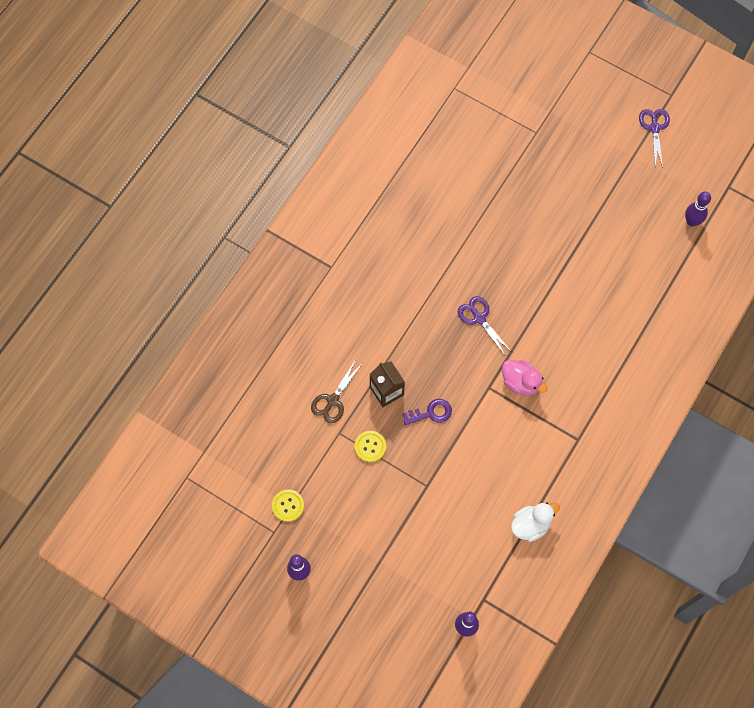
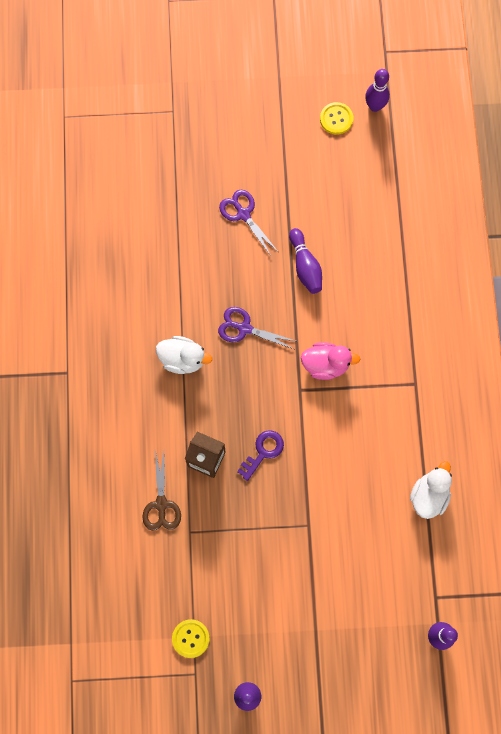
camera: 35 degrees left, 5 degrees up
(370, 447) = (228, 525): yellow button -> yellow button (336, 119)
(419, 311) = (183, 359): none -> white duck
(555, 303) = (305, 266): none -> purple bowling pin
(654, 128) = (280, 37): purple scissors -> purple scissors (243, 214)

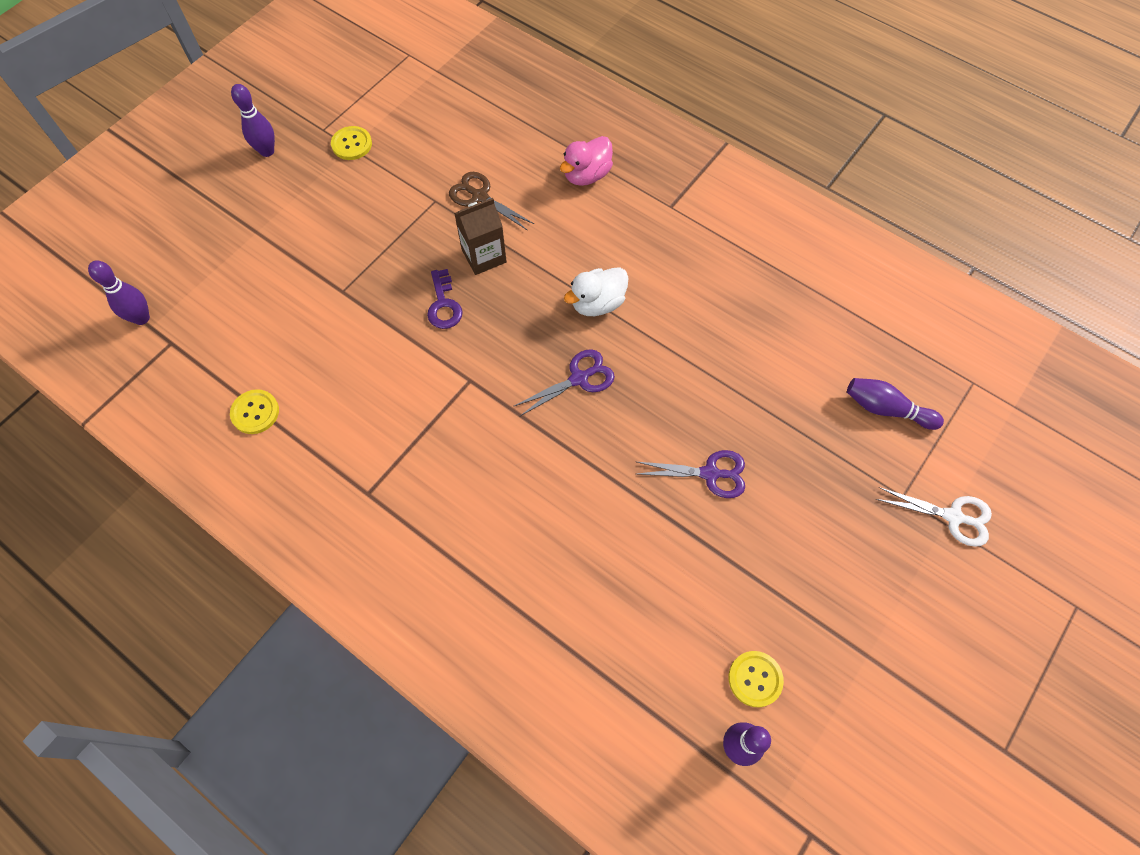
camera: 130 degrees right, 10 degrees down
(164, 81) = (953, 517): none -> white scissors
(305, 266) = (595, 489): purple bowling pin -> purple bowling pin (886, 409)
(326, 365) = (471, 423): pink duck -> pink duck (586, 175)
(429, 495) = (255, 412): white duck -> yellow button

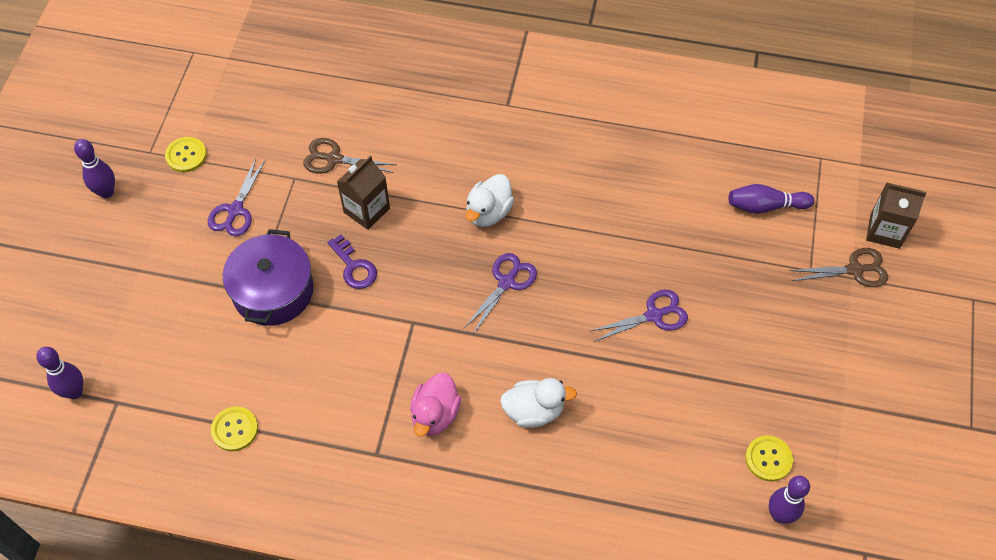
camera: 25 degrees left, 5 degrees down
(359, 297) = (273, 291): none -> purple pot
(367, 210) = (235, 210): none -> purple scissors
(538, 518) = (534, 411): none -> white duck
(586, 175) = (420, 104): pink duck -> pink duck (435, 415)
(953, 517) = (854, 270): white scissors -> brown scissors
(1008, 489) = (885, 231): none -> brown carton

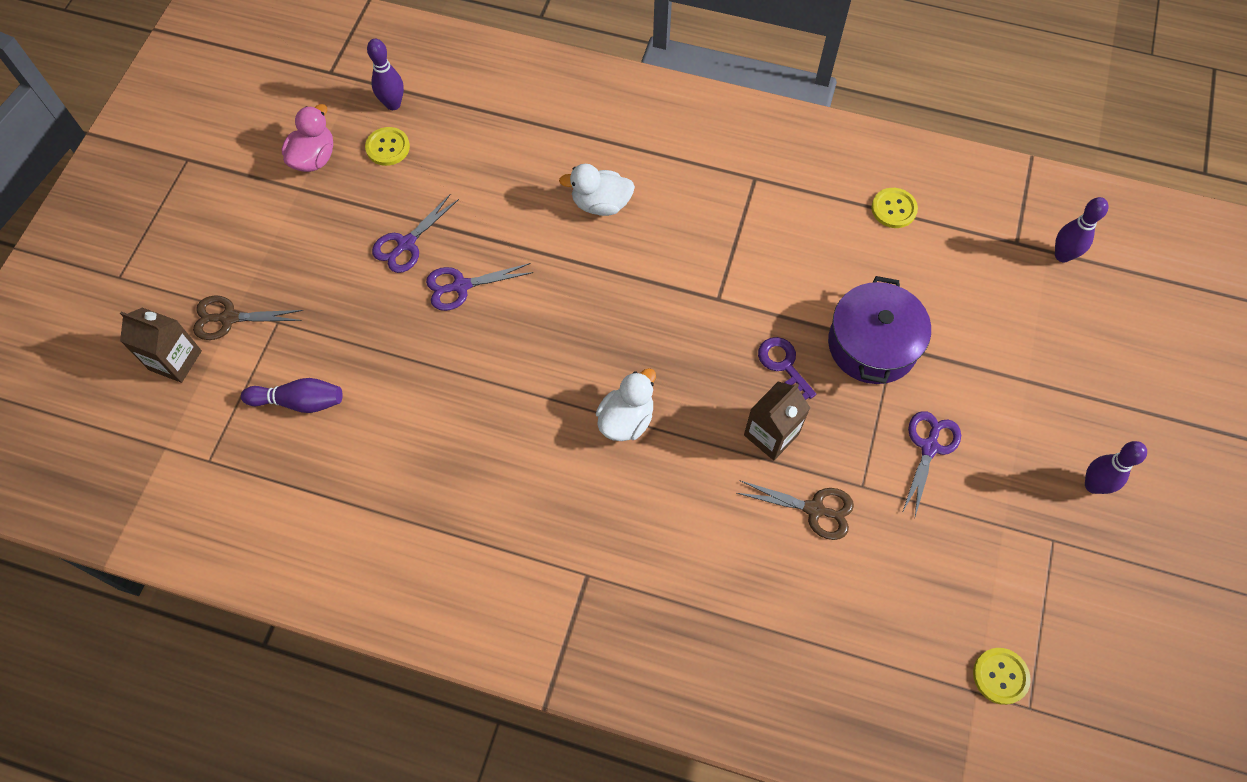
camera: 175 degrees left, 5 degrees up
(186, 155) = (1004, 530): yellow button -> yellow button (1000, 676)
(435, 415) = (698, 207): pink duck -> pink duck (314, 158)
(506, 282) = (614, 334): purple scissors -> purple scissors (406, 244)

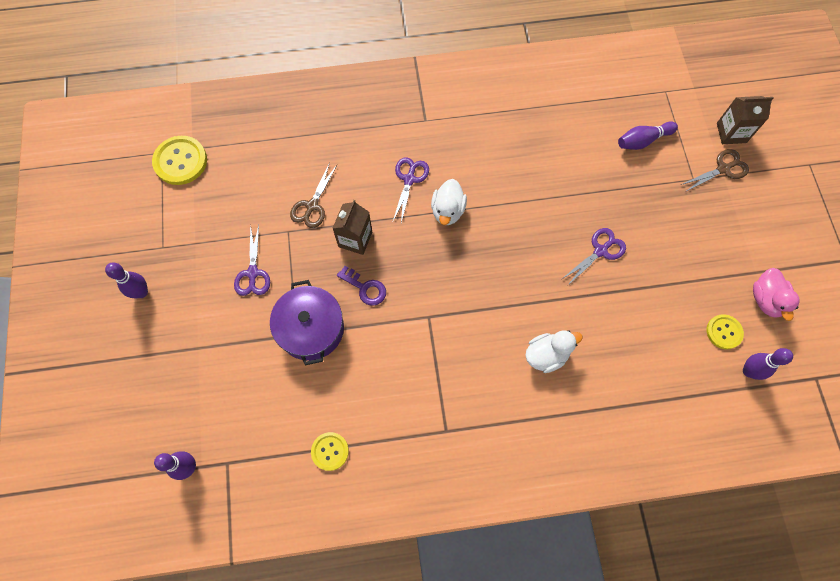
camera: 155 degrees right, 5 degrees up
(406, 244) = (656, 264): purple scissors -> purple scissors (409, 179)
(814, 509) = (312, 206): brown scissors -> brown scissors turned 60 degrees counterclockwise
(1000, 676) = (180, 161): yellow button -> yellow button, size x1.65

